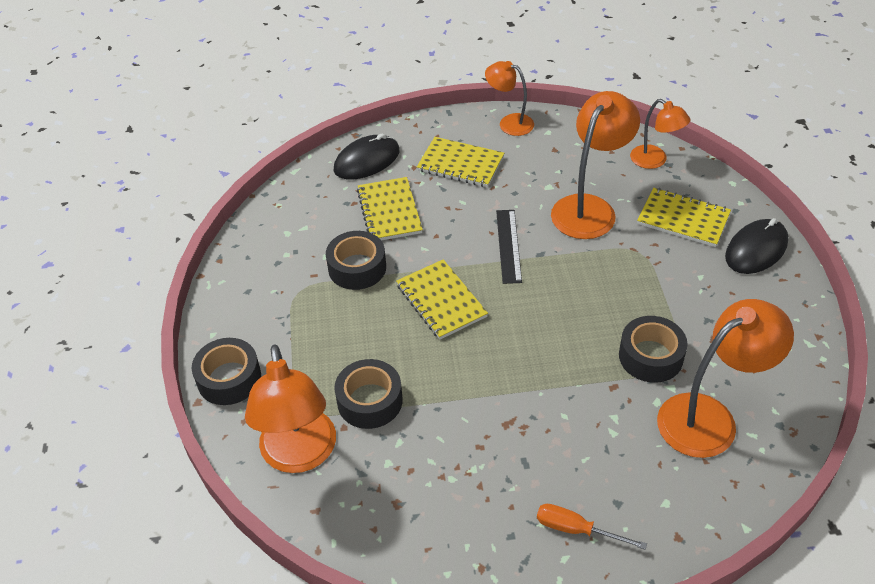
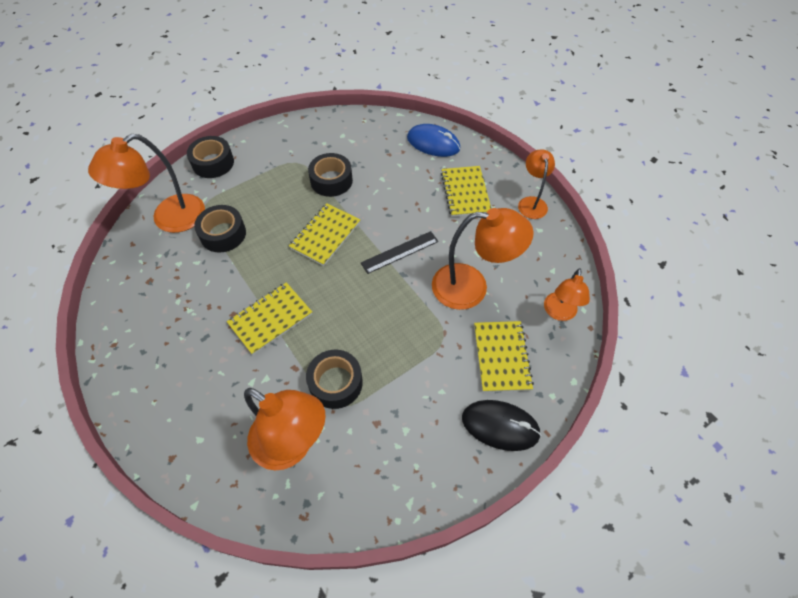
camera: 60 degrees right, 10 degrees up
(367, 161) = (433, 143): black mouse -> blue mouse
(389, 211) = (392, 175): yellow notebook -> yellow notebook (270, 319)
(576, 529) = (158, 388): orange screwdriver -> none

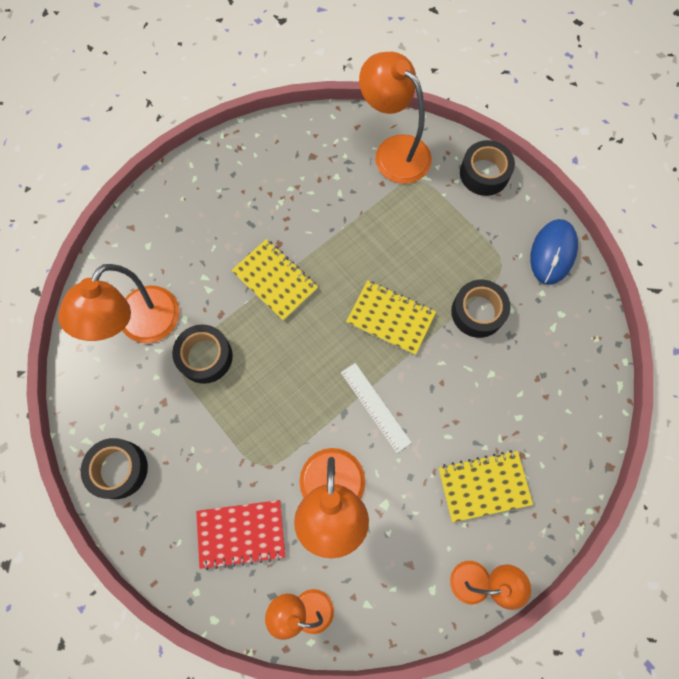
camera: 85 degrees right, 15 degrees up
(223, 234) = (379, 209): black tape -> black tape (119, 469)
(400, 252) = (375, 407): black ruler -> white ruler
(433, 143) = (570, 437): blue mouse -> blue mouse (552, 252)
(500, 426) = (161, 531): black mouse -> none
(501, 357) = (241, 533): yellow notebook -> red notebook

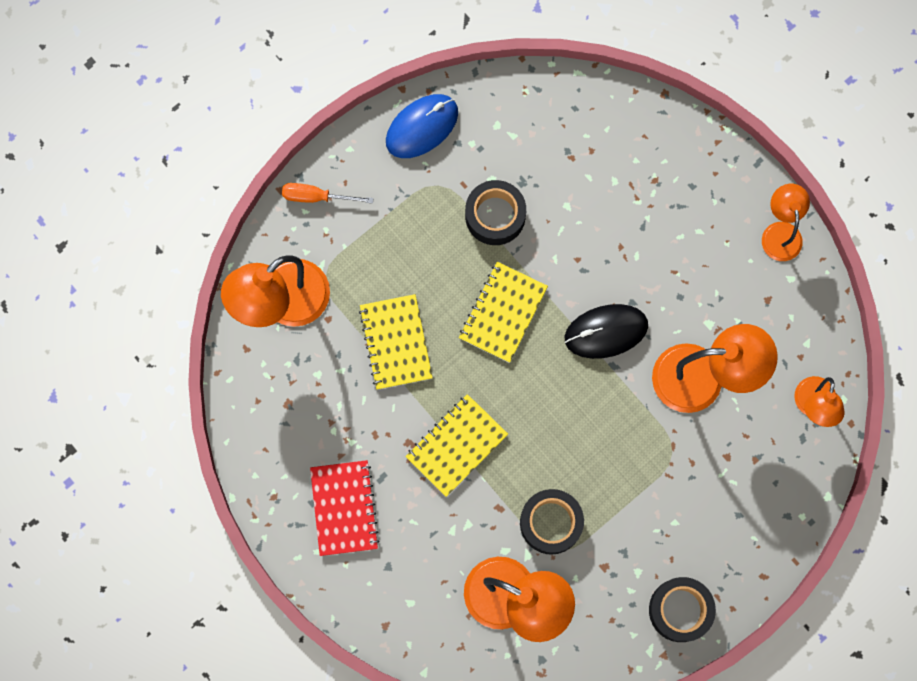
camera: 90 degrees left, 5 degrees up
(241, 533) = (743, 472): red notebook -> red notebook (344, 508)
(375, 407) = (606, 332): white ruler -> black mouse
(483, 486) = (687, 222): yellow notebook -> yellow notebook (396, 342)
(484, 173) = (316, 197): black tape -> orange screwdriver
(552, 252) = (422, 127): blue mouse -> blue mouse turned 60 degrees counterclockwise

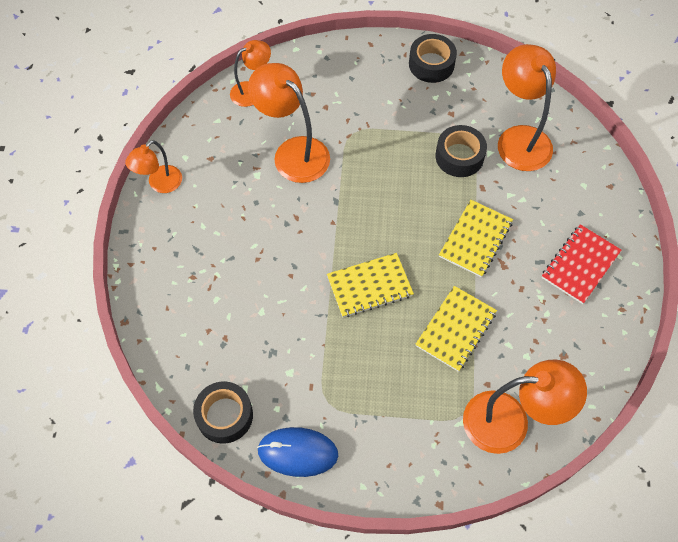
camera: 135 degrees left, 15 degrees down
(316, 197) = (419, 474): orange screwdriver -> none
(456, 446) = (475, 239): yellow notebook -> yellow notebook turned 60 degrees counterclockwise
(495, 216) = (312, 347): black tape -> black tape (224, 415)
(606, 332) = (319, 222): black mouse -> none

